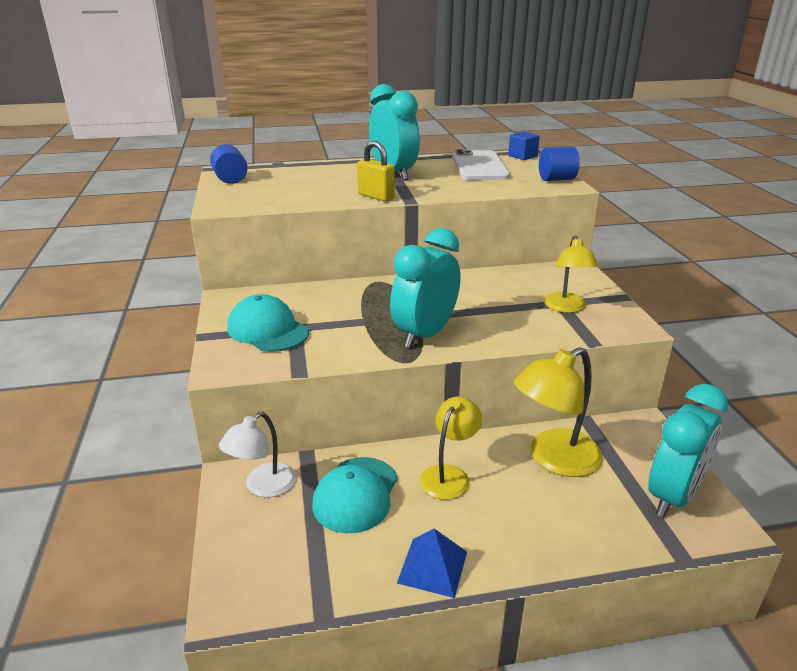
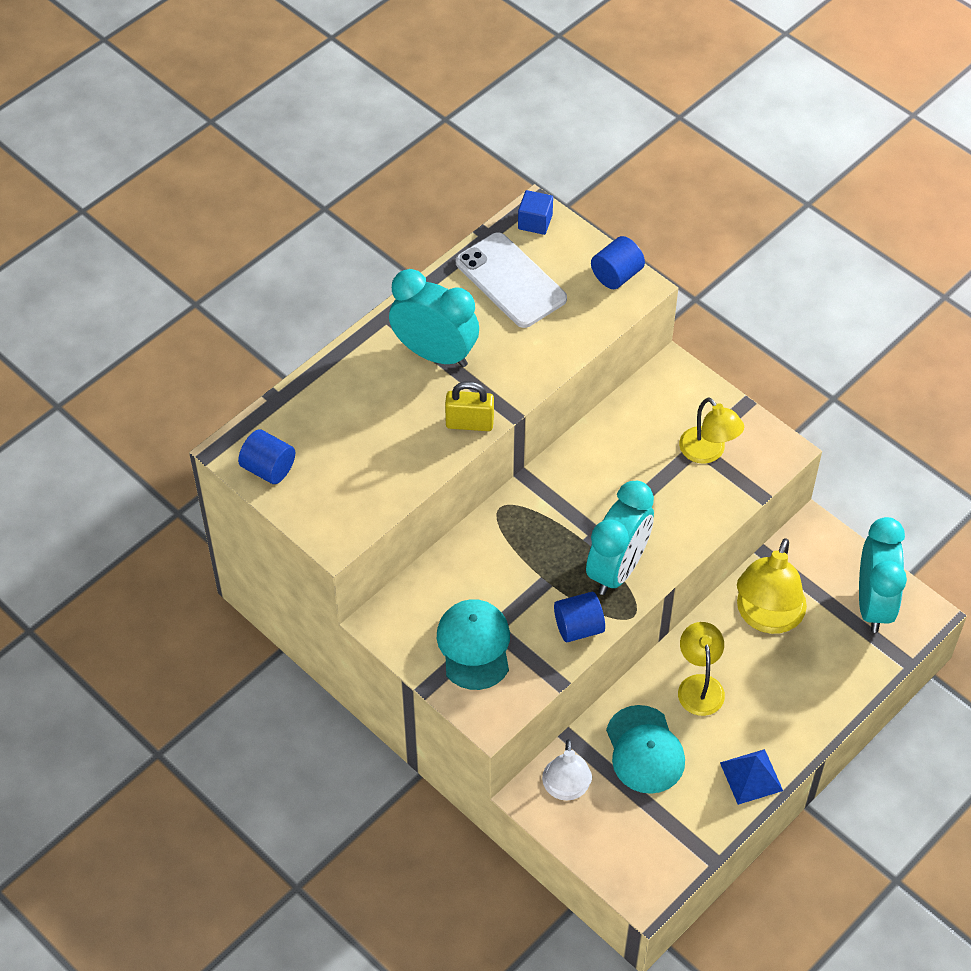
camera: 35 degrees left, 25 degrees up
(268, 330) = (474, 646): turquoise cap -> turquoise cap turned 75 degrees clockwise
(355, 351) = (578, 627): none -> blue cylinder
(425, 334) = (617, 569): turquoise clock -> turquoise clock turned 150 degrees counterclockwise

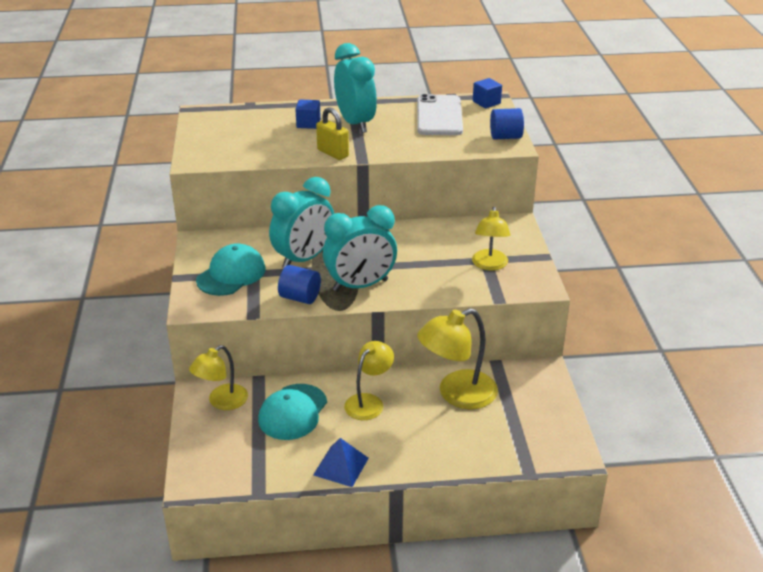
camera: 40 degrees right, 20 degrees down
(268, 468) = (205, 125): blue cylinder -> none
(383, 388) = (308, 123): none -> blue cube
(566, 789) = (222, 402): white lamp -> yellow lamp
(873, 604) = (541, 428): turquoise clock -> turquoise clock (304, 259)

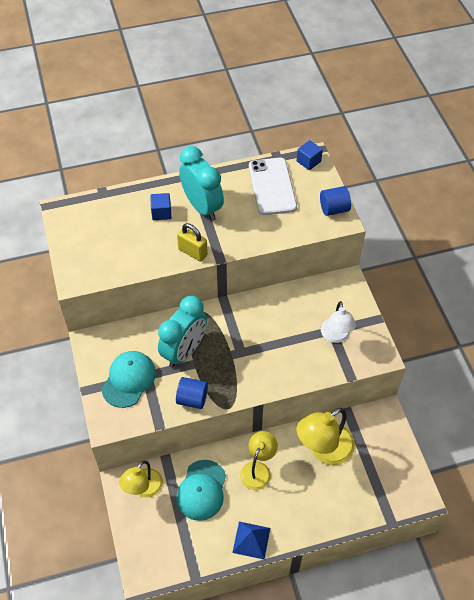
camera: 10 degrees left, 20 degrees up
(360, 285) = (238, 377): turquoise clock -> none
(489, 265) = (336, 336): yellow lamp -> white lamp

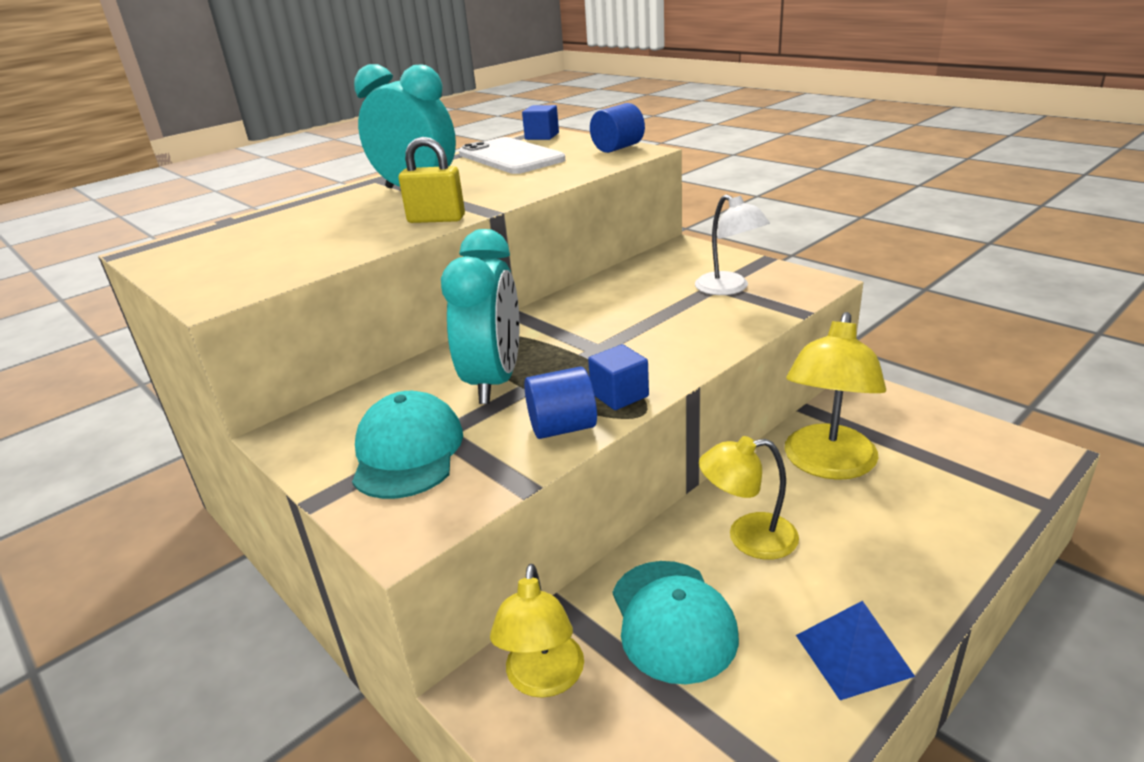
camera: 25 degrees left, 25 degrees down
(161, 213) = (350, 209): blue cube -> blue cube (619, 395)
(258, 469) = (748, 537): yellow lamp -> yellow lamp turned 90 degrees counterclockwise

